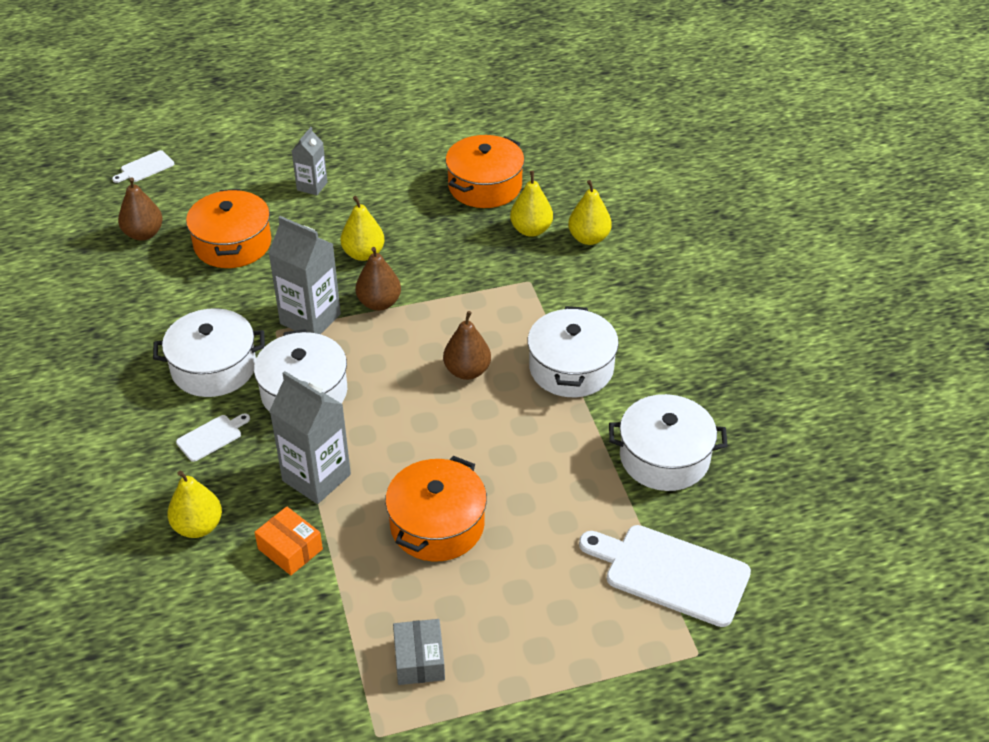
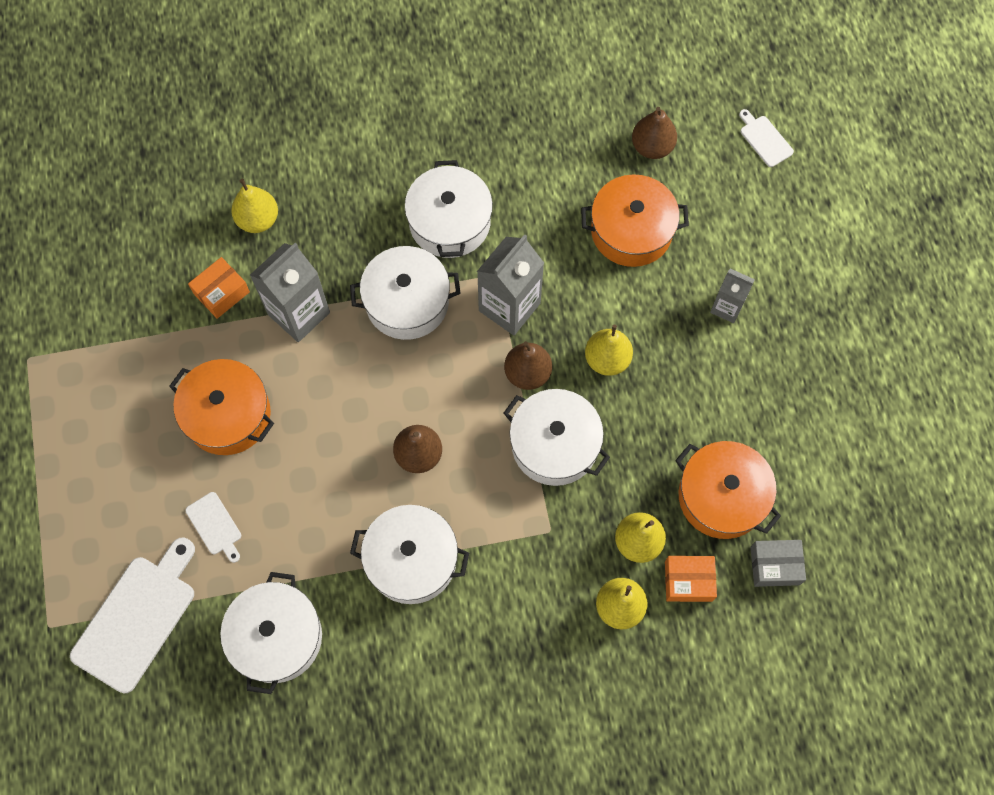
camera: 95 degrees right, 25 degrees up
(211, 437) = (360, 225): white cutting board -> white cutting board (215, 525)
(419, 660) = (90, 393): grey box -> grey box (775, 565)
(448, 282) = (554, 445): none -> white pot
(559, 202) = (688, 581): none -> orange box

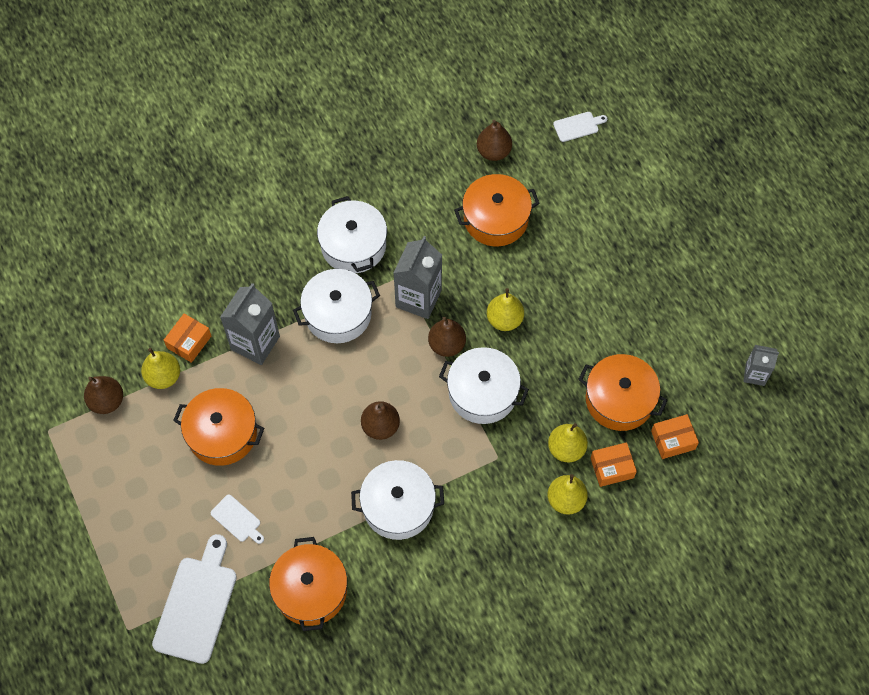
camera: 15 degrees left, 5 degrees down
(105, 341) = (107, 401): none -> brown pear
(258, 220) = (201, 279): yellow pear -> yellow pear (163, 376)
(277, 637) = (311, 590): white pot -> orange pot
(727, 307) = (584, 259): grey carton -> grey carton (755, 374)
(764, 139) = (578, 126): white cutting board -> white cutting board turned 120 degrees clockwise
(775, 565) = (673, 440): grey box -> orange box

